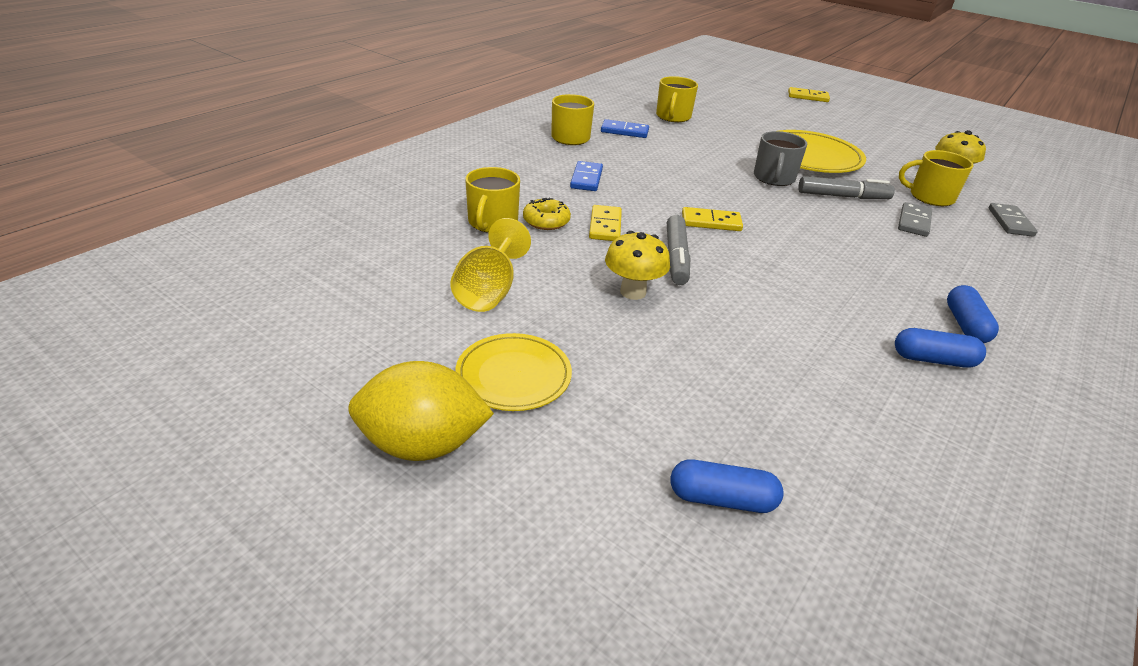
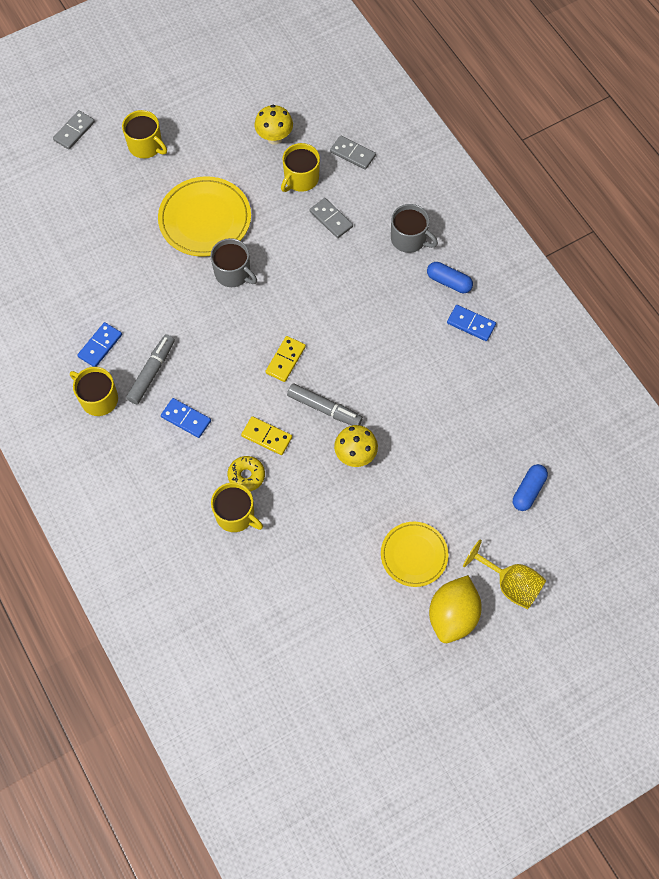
camera: 65 degrees left, 30 degrees up
(489, 291) = (326, 544): yellow goblet -> yellow goblet (510, 584)
(673, 117) = (80, 286): yellow mug -> yellow mug (146, 146)
(808, 97) = (74, 131): yellow domino -> grey domino
(843, 196) = (279, 241): grey marker -> grey marker (152, 372)
(933, 360) = (471, 324): blue capsule -> blue domino
(973, 280) = (409, 239): none -> grey mug

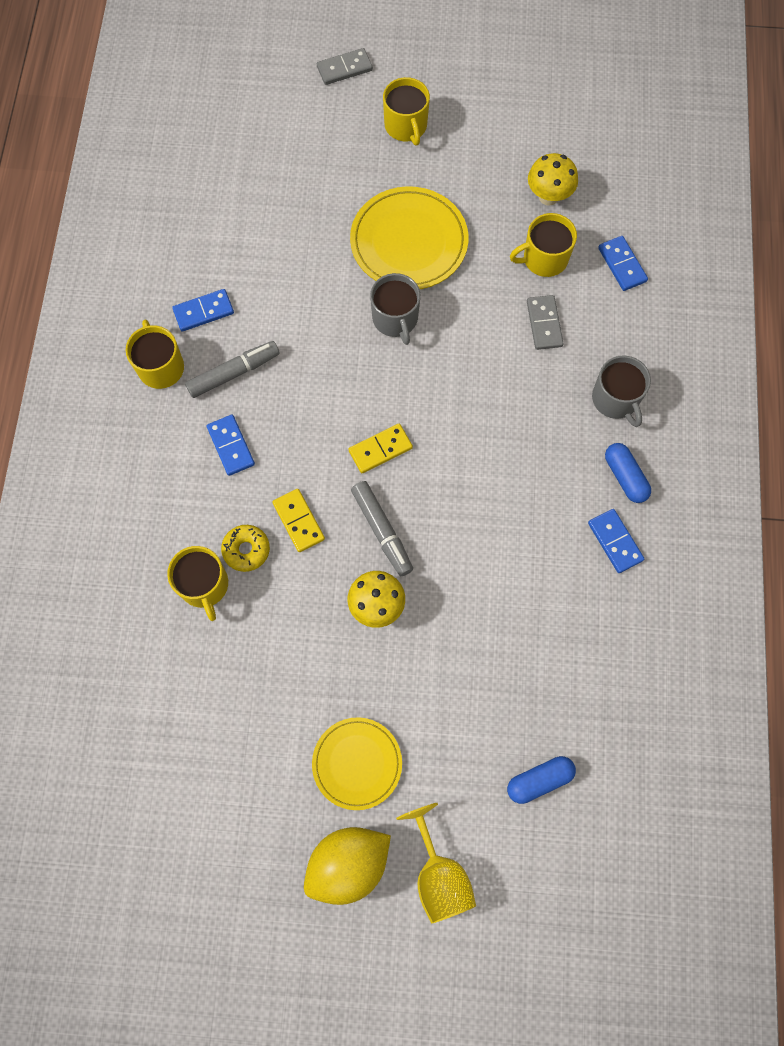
camera: 35 degrees right, 5 degrees up
(352, 154) = (622, 265): grey domino -> blue domino

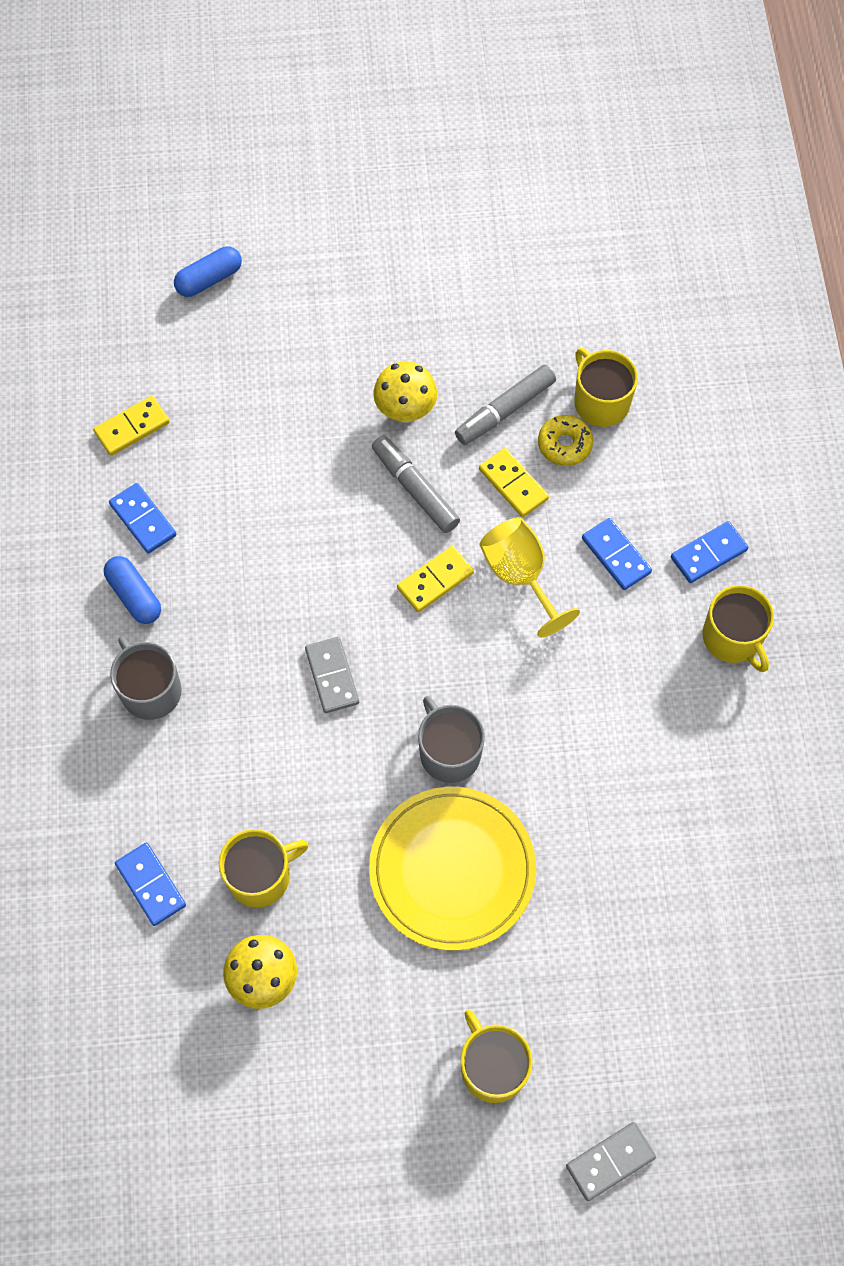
camera: 170 degrees right, 5 degrees down
(203, 312) = (702, 720): blue domino -> blue domino (708, 553)
(234, 373) = (639, 645): grey marker -> grey marker (505, 410)
(348, 864) = (388, 186): yellow lemon -> none
(357, 763) = (396, 266): yellow plate -> none
(438, 874) = (299, 190): yellow goblet -> yellow goblet (520, 576)
(544, 324) = (251, 778): grey domino -> grey domino (332, 676)
(621, 631) = (132, 428): none -> yellow domino

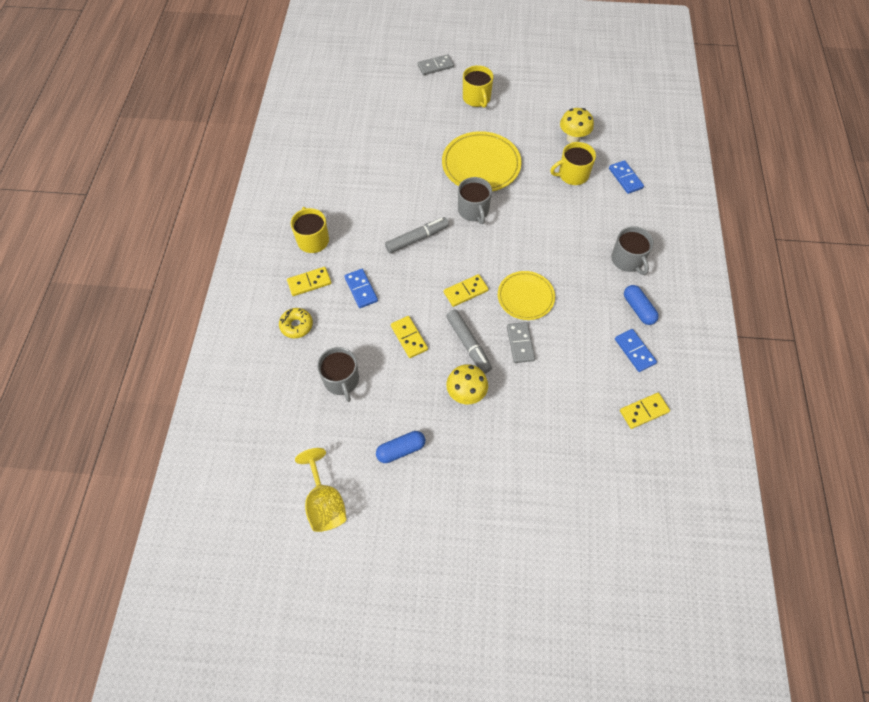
camera: 170 degrees left, 5 degrees down
(209, 279) = (591, 516): blue capsule -> blue capsule (401, 450)
(330, 587) = (525, 297): none -> yellow plate
(332, 676) = (529, 253): grey domino -> grey domino (520, 343)
(505, 410) = (403, 384): grey marker -> grey marker (417, 239)
(520, 576) = (417, 286): yellow goblet -> yellow goblet (325, 502)
(564, 445) = (372, 357): yellow donut -> yellow donut (296, 325)
(600, 402) = (341, 380): yellow mug -> grey mug
(708, 553) = (309, 282): blue domino -> yellow domino

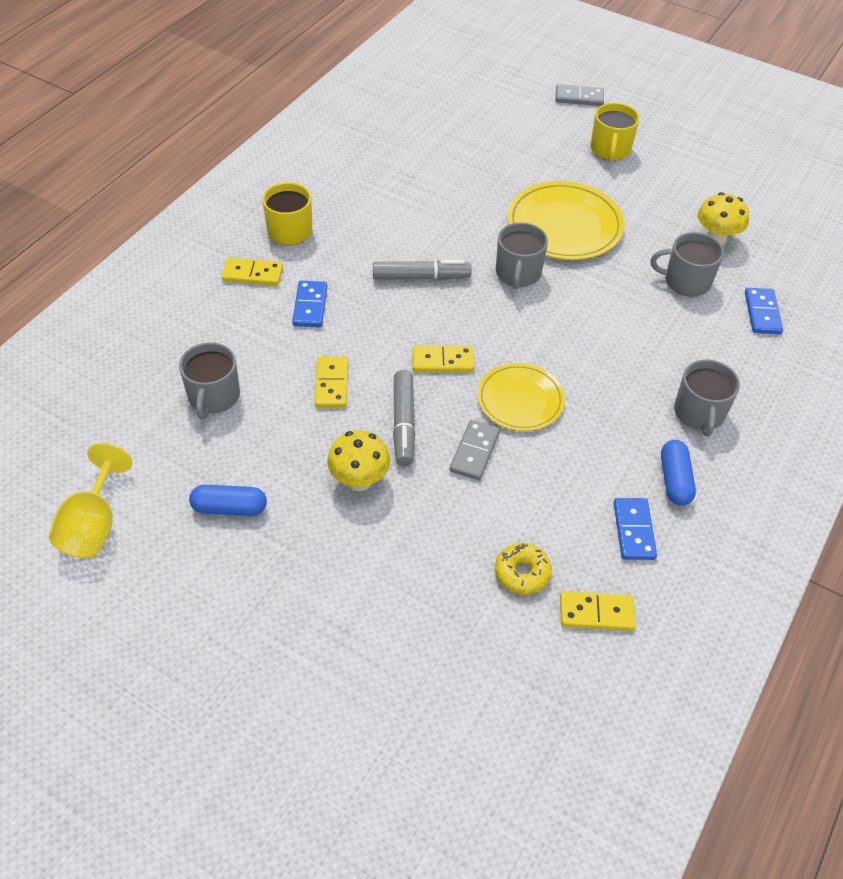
camera: 25 degrees right, 10 degrees down
(296, 325) = (204, 314): yellow donut -> yellow donut (522, 573)
(572, 174) = (686, 281): yellow mug -> grey mug

